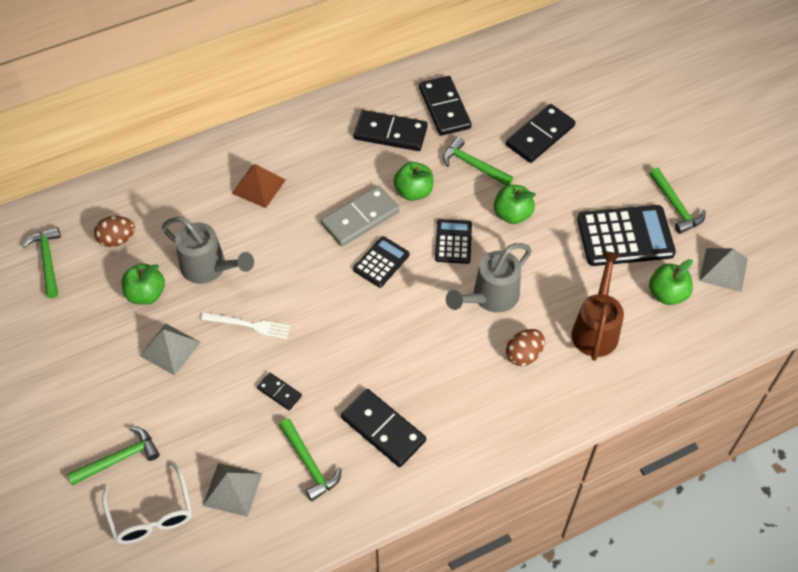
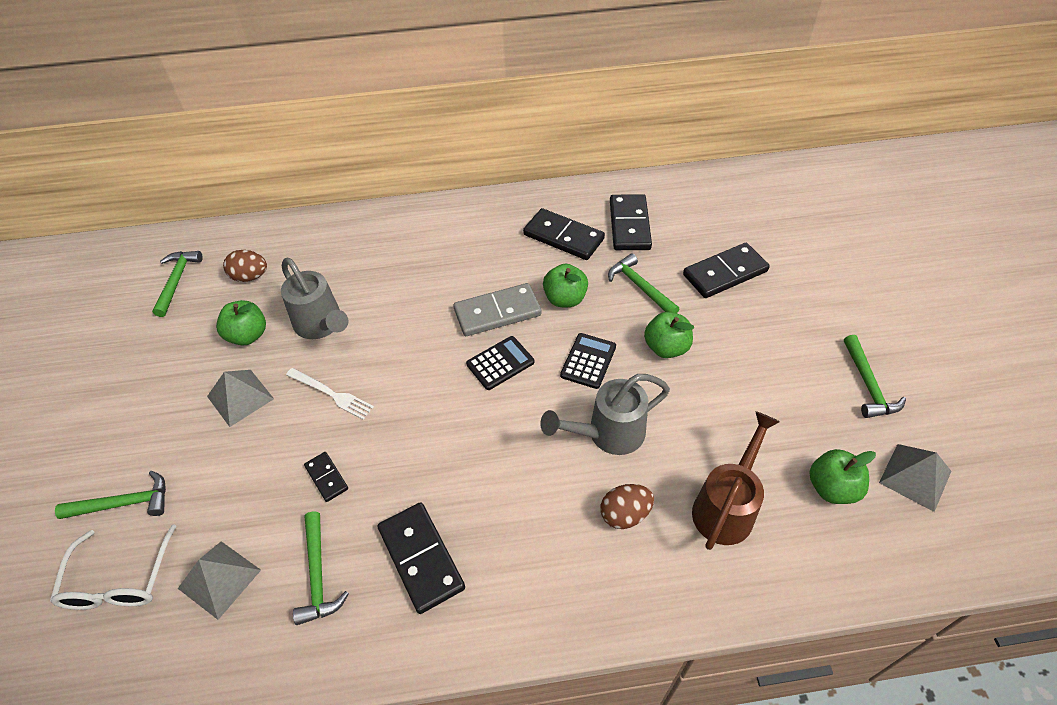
camera: 20 degrees right, 5 degrees down
(258, 186) = (409, 258): brown pyramid -> none
(625, 236) = (795, 404): black calculator -> none

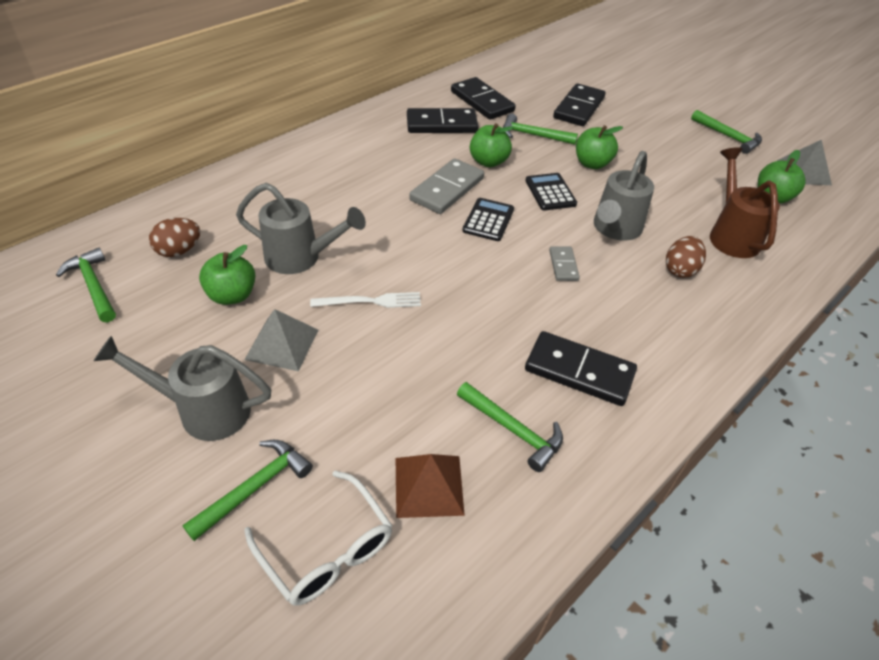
camera: 40 degrees left, 5 degrees down
(150, 423) = (204, 410): none -> grey watering can
(219, 579) = (428, 485): grey pyramid -> brown pyramid
(326, 478) = (437, 360): black domino -> none
(518, 446) = (563, 265): none -> grey domino

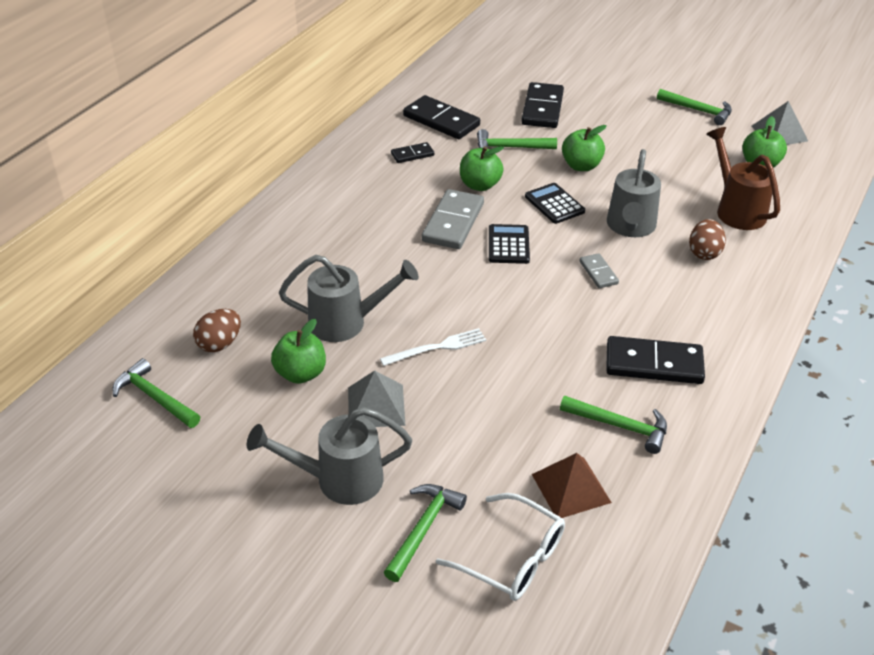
camera: 15 degrees left, 5 degrees down
(441, 124) = (412, 154): black domino -> black domino, size x0.53

